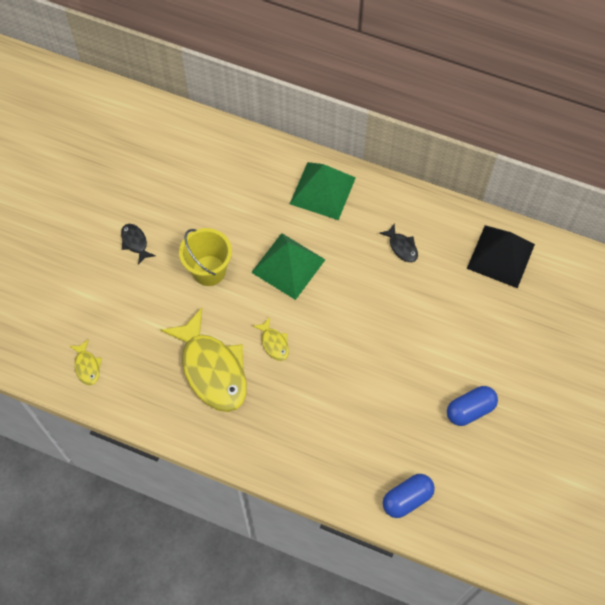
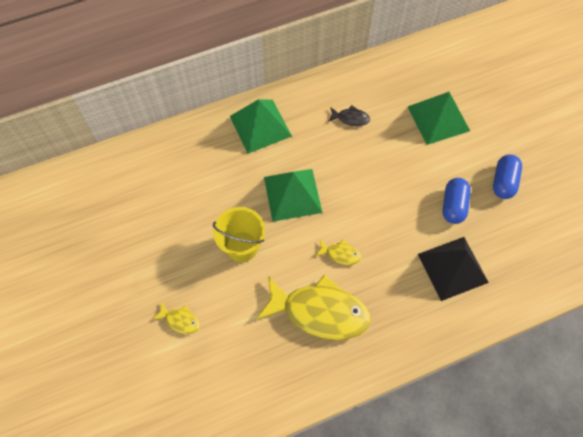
camera: 45 degrees left, 0 degrees up
(87, 366) = (228, 398): yellow fish -> yellow fish (180, 320)
(135, 242) = (166, 275): black fish -> none
(407, 499) = (532, 273): blue capsule -> blue capsule (453, 205)
(476, 311) = (438, 118): none -> green pyramid
(501, 256) = (414, 73): black pyramid -> black pyramid (452, 268)

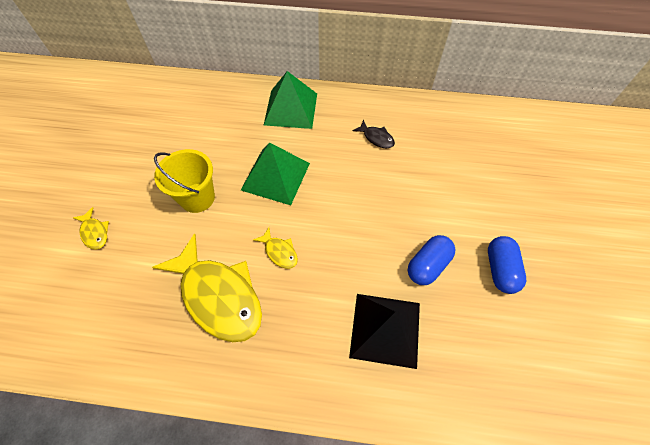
camera: 30 degrees right, 5 degrees down
(438, 118) = (464, 176): green pyramid -> none
(503, 182) = (500, 270): blue capsule -> blue capsule turned 45 degrees counterclockwise

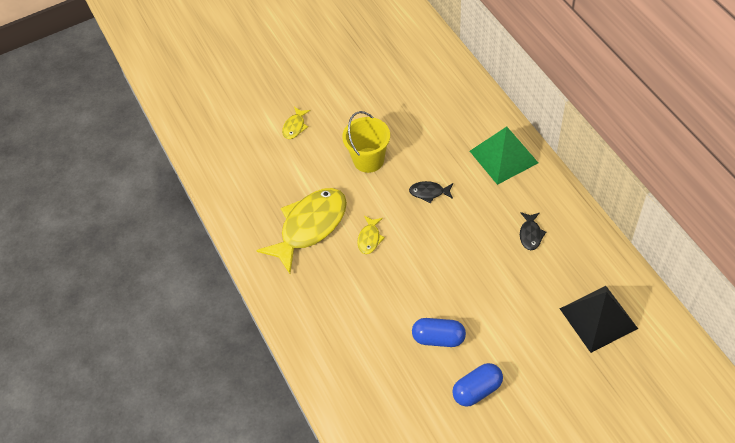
camera: 60 degrees right, 5 degrees down
(218, 296) = (310, 227): yellow fish -> yellow fish turned 150 degrees counterclockwise
(275, 176) = (429, 192): green pyramid -> black fish
(385, 329) = (365, 339): black pyramid -> black pyramid (598, 318)

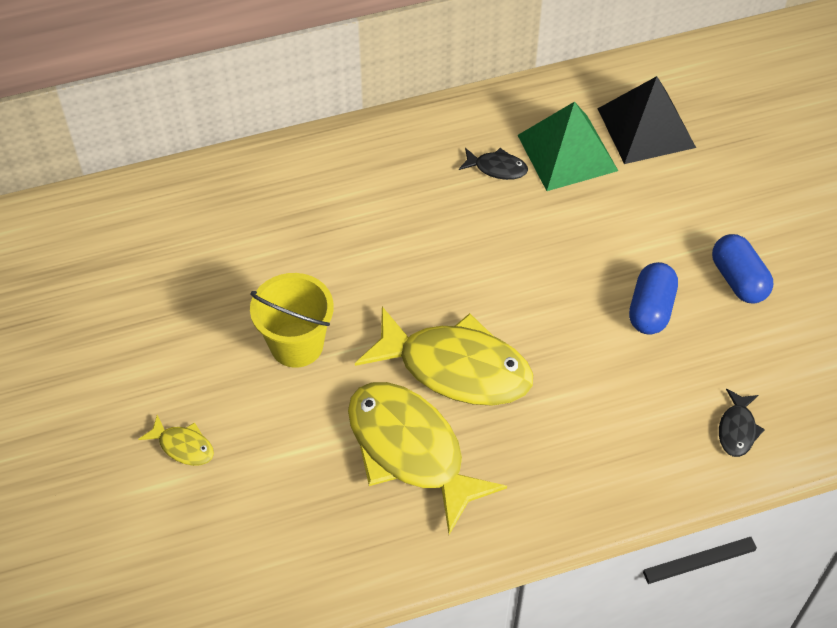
camera: 85 degrees left, 0 degrees up
(369, 238) = (455, 368): yellow fish -> yellow fish, size x2.33
(429, 192) = (388, 274): black fish -> black fish (737, 429)
(503, 157) = (348, 169): green pyramid -> green pyramid (567, 152)

